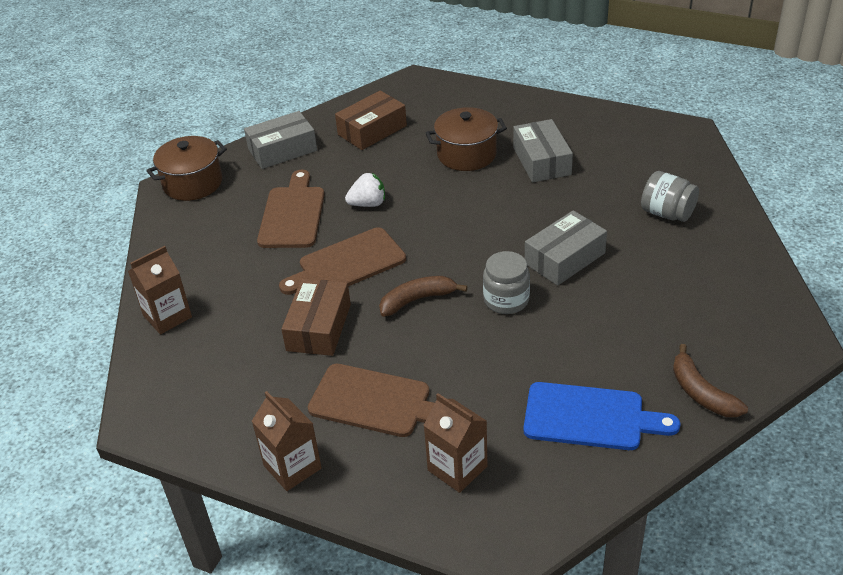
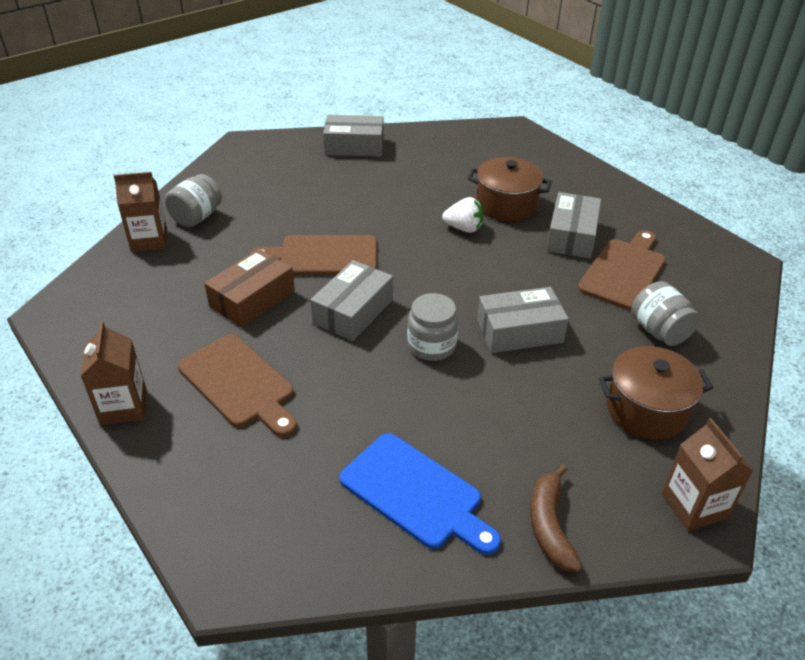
camera: 25 degrees right, 0 degrees up
(193, 183) = (263, 147): brown pot -> brown pot (646, 410)
(193, 276) = (197, 217): none -> grey jar
(292, 214) = (316, 199): brown cutting board -> brown cutting board (624, 271)
(368, 204) = (384, 214): white strawberry -> white strawberry (463, 228)
(372, 130) = (441, 156): brown box -> none
(417, 300) = (353, 311): brown banana -> grey box
(457, 468) = (253, 479): brown carton -> brown carton (694, 506)

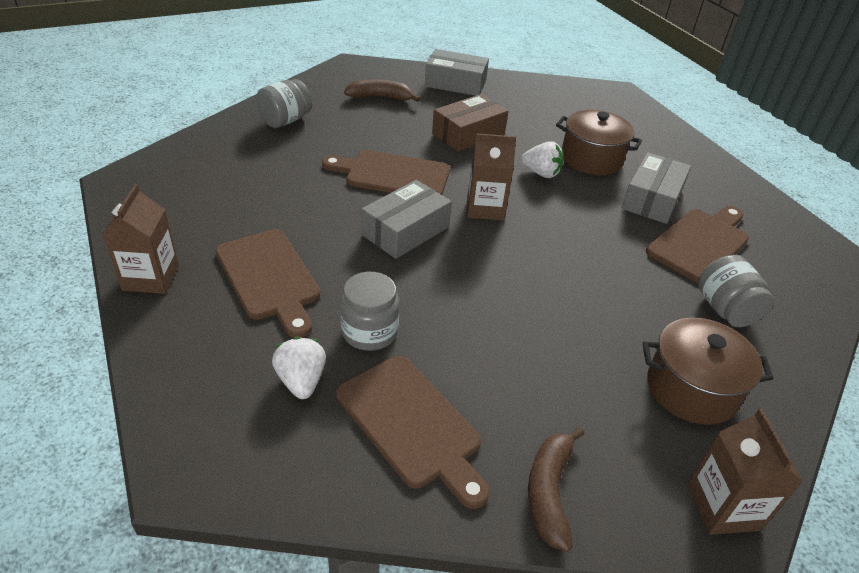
camera: 10 degrees right, 0 degrees up
(149, 240) = (234, 133): brown carton -> brown carton (485, 208)
(252, 299) = (311, 201): brown box -> brown box (468, 134)
(284, 175) = (380, 97): none -> brown banana
(303, 475) = (301, 381): none -> white strawberry
(416, 493) = (412, 424): blue cutting board -> brown cutting board
(431, 346) = (475, 278): grey jar -> grey jar (369, 332)
(519, 331) = (571, 281): grey box -> none

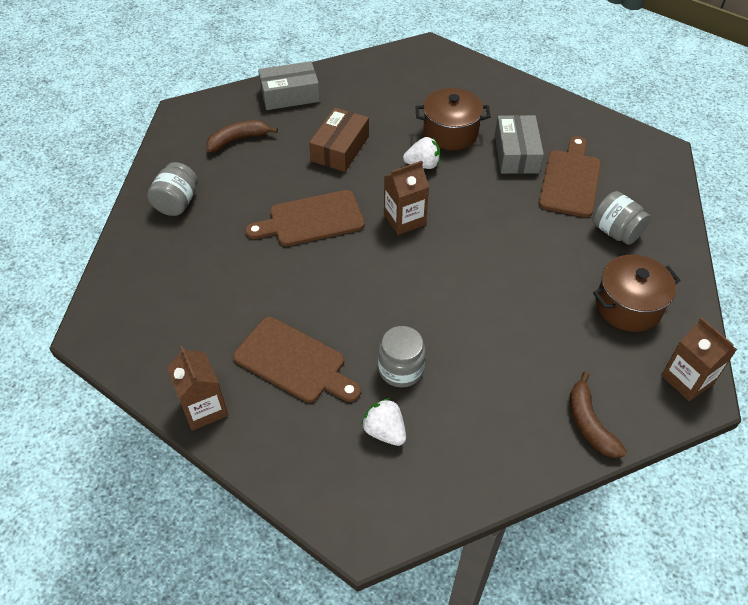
camera: 25 degrees left, 10 degrees up
(405, 231) = (361, 269): grey box -> none
(412, 424) = (479, 423): brown cutting board -> none

